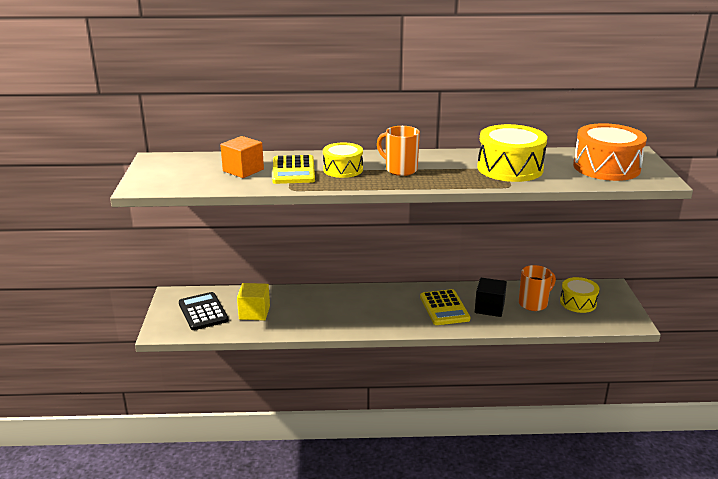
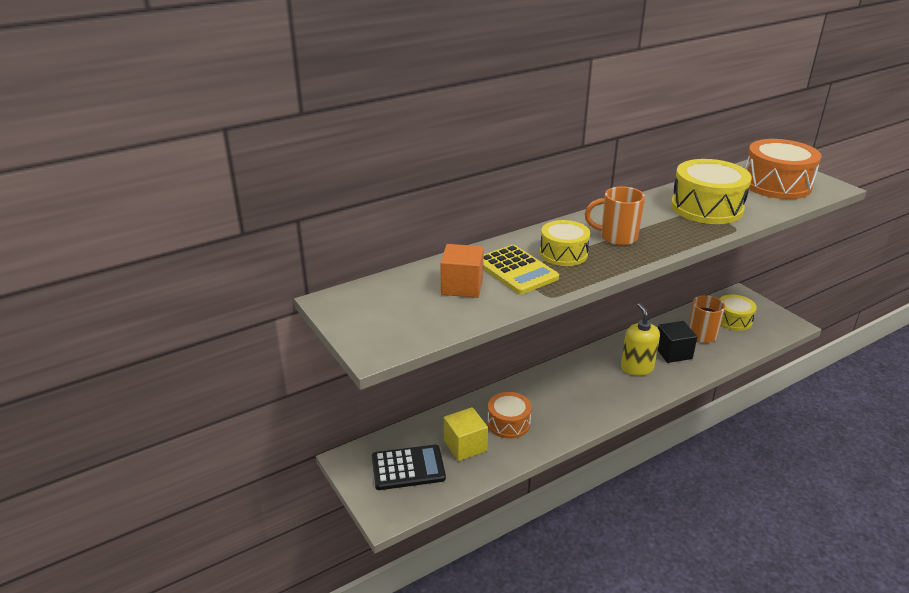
camera: 30 degrees left, 5 degrees up
(203, 312) = (408, 468): black calculator -> black calculator turned 135 degrees clockwise
(300, 310) = (508, 423): none -> orange drum
(444, 308) = (637, 367): yellow calculator -> yellow soap dispenser

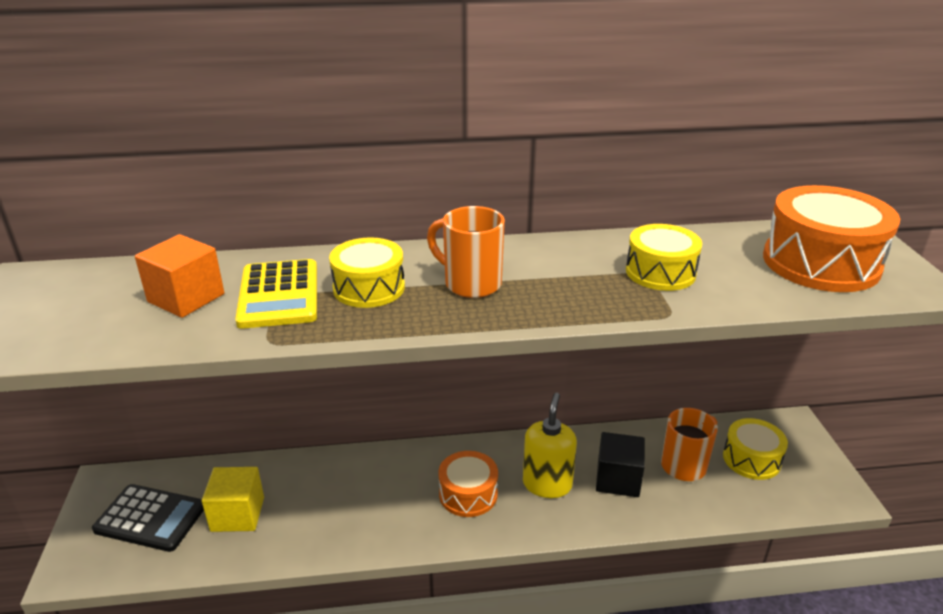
camera: 25 degrees right, 0 degrees up
(508, 423) = (314, 503): orange drum -> orange drum (468, 494)
(706, 207) = (660, 272): yellow drum -> yellow drum, size x0.61

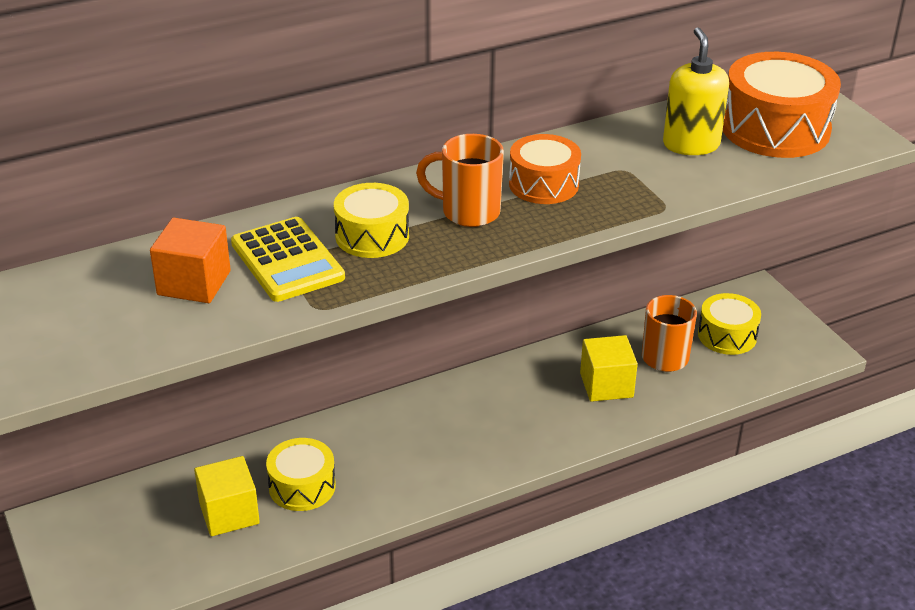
camera: 20 degrees left, 5 degrees up
(150, 518) = (133, 541): black calculator -> none
(468, 494) = (463, 435): orange drum -> orange drum (543, 184)
(547, 484) = (538, 406): yellow soap dispenser -> yellow soap dispenser (691, 144)
(618, 479) = (606, 385): black cube -> yellow cube
(660, 272) = (638, 166): yellow drum -> yellow drum (302, 486)

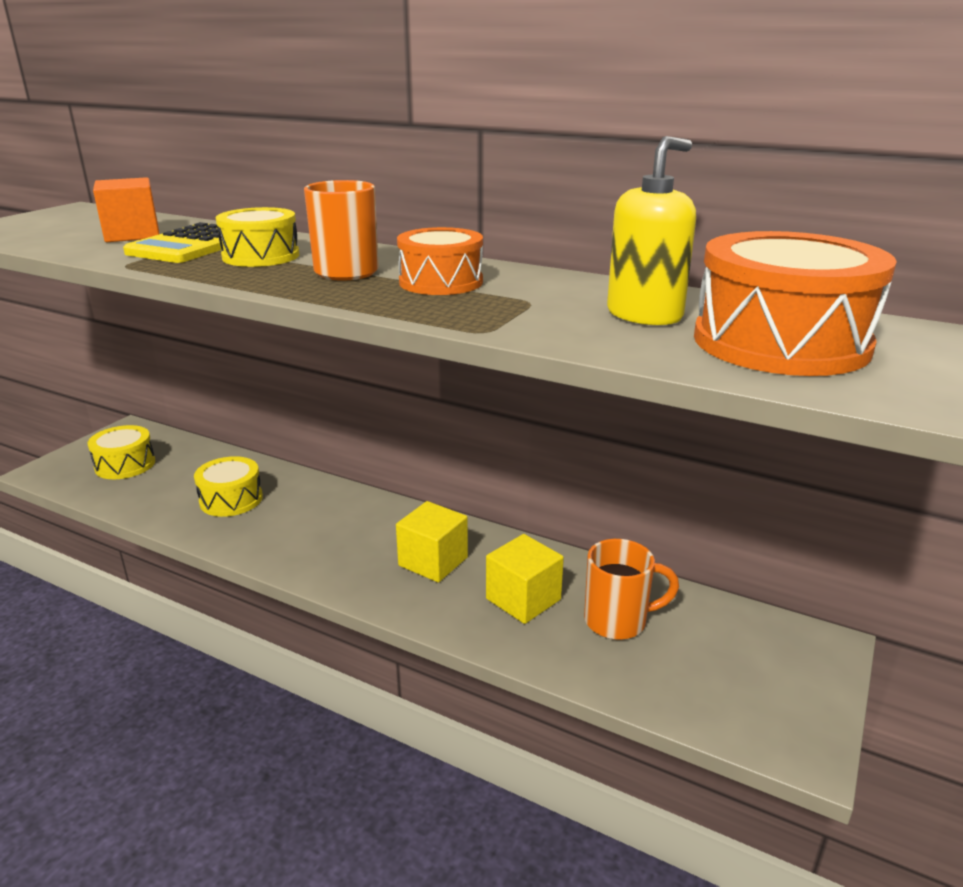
camera: 55 degrees right, 10 degrees down
(229, 513) = (178, 483): yellow cube -> yellow cube (433, 561)
(727, 335) = (714, 652): yellow drum -> yellow drum (125, 465)

